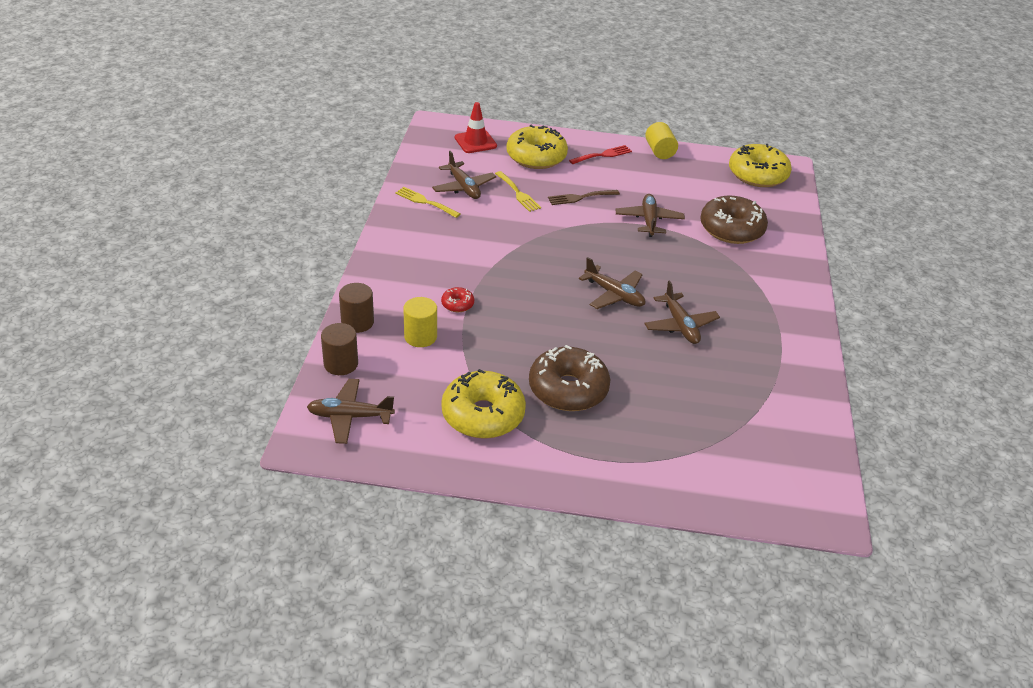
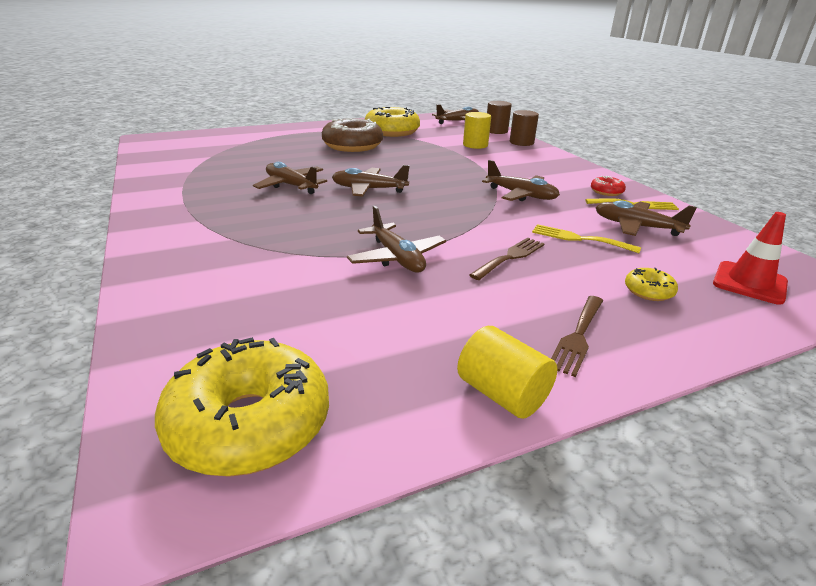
camera: 150 degrees right, 10 degrees down
(457, 304) = (480, 160): red donut -> red donut (606, 192)
(494, 242) = (521, 195): none -> brown plane
(536, 157) = (648, 291): yellow donut -> yellow donut, size x0.45
(603, 155) = (578, 336): red fork -> brown fork
(731, 229) = (271, 283): brown donut -> none

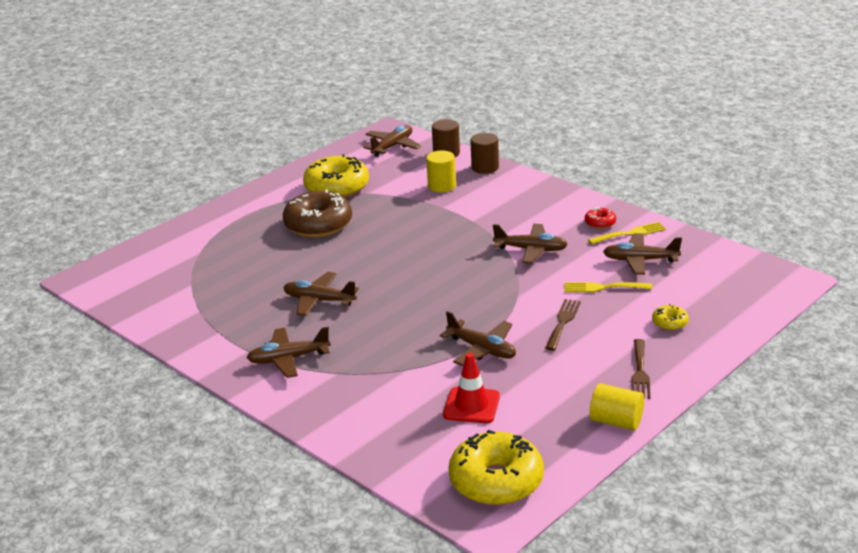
camera: 20 degrees left, 0 degrees up
(369, 189) = (394, 283): brown plane -> brown plane (288, 359)
(749, 283) = (732, 294): red traffic cone -> red traffic cone (471, 406)

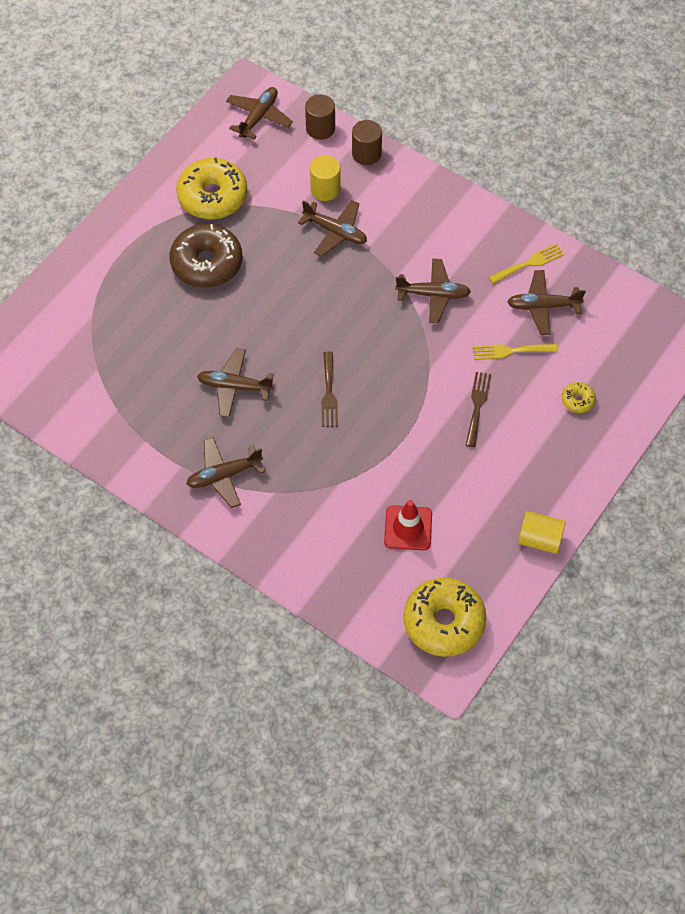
camera: 10 degrees left, 30 degrees up
(482, 349) = (406, 450): brown plane -> brown plane (335, 232)
(600, 223) = (498, 247): red donut -> none
(640, 372) = (555, 472): brown fork -> brown fork (329, 393)

